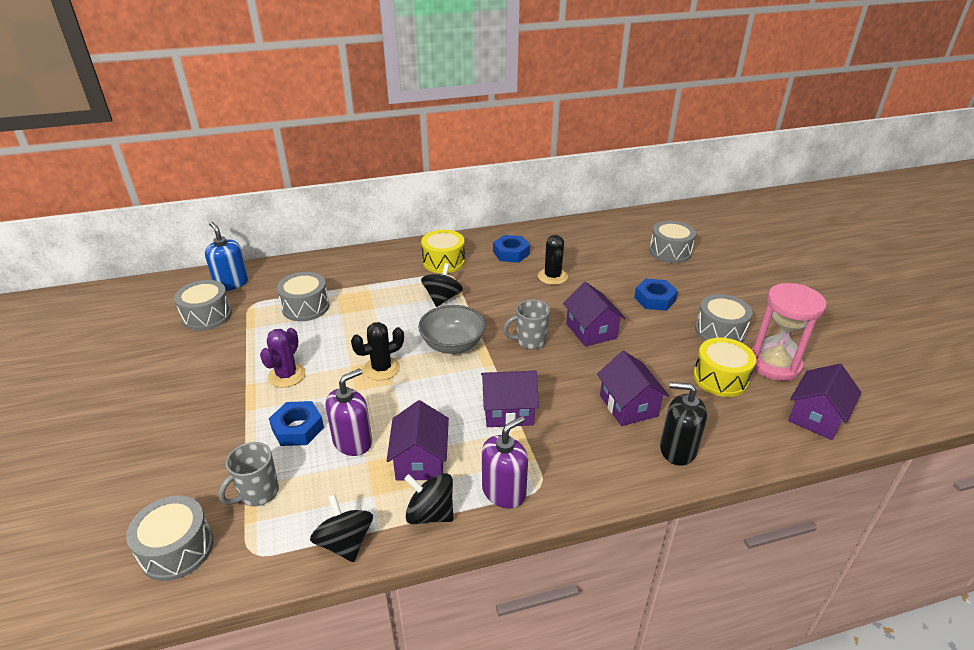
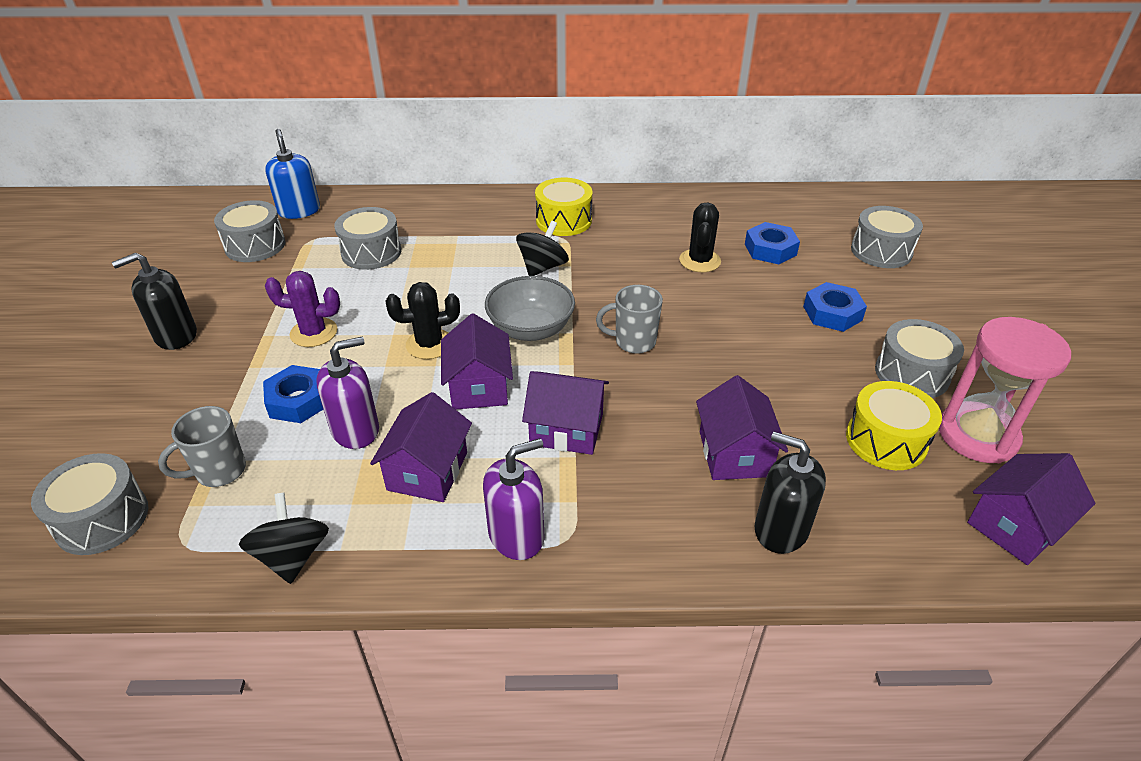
camera: 15 degrees right, 5 degrees up
(172, 397) = (175, 335): none -> black soap dispenser
(287, 375) = (314, 333): purple cactus -> purple cactus turned 60 degrees clockwise
(430, 513) = (411, 543): black spinning top -> none
(511, 253) = (656, 222): blue nut -> blue nut (770, 249)
(591, 331) = (723, 342): purple house -> purple house (479, 387)

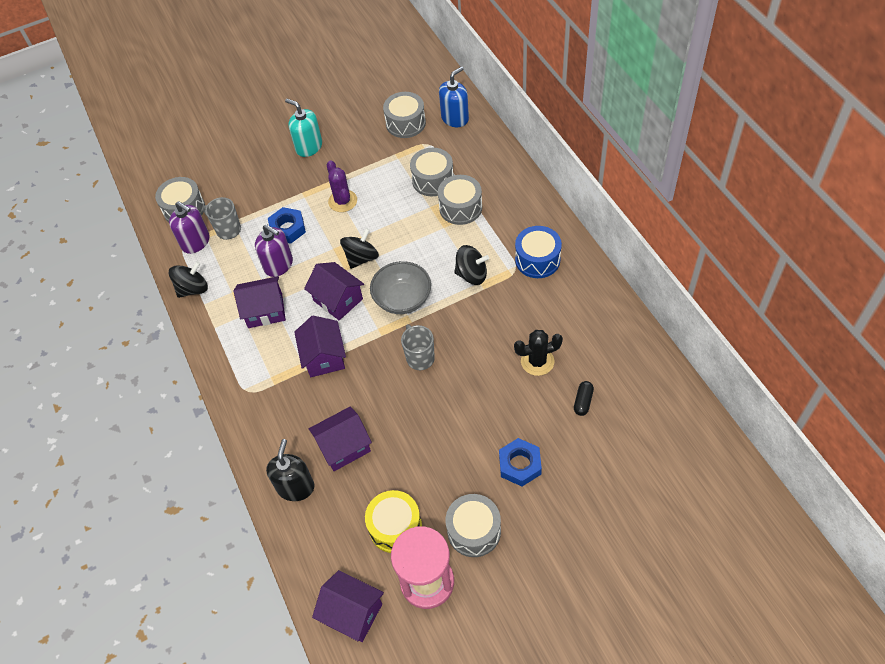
camera: 70 degrees right, 15 degrees up
(175, 335) = (309, 147): black soap dispenser -> turquoise soap dispenser
(429, 344) = (361, 258): black cactus -> black spinning top
(479, 387) = (338, 300): purple house -> purple house turned 75 degrees clockwise
(516, 535) = (241, 369): purple soap dispenser -> purple soap dispenser (195, 242)
(563, 221) = (537, 260): yellow drum -> blue drum
(770, 249) = (583, 401): blue nut -> black capsule
(881, 251) = (631, 480): grey drum -> grey drum (460, 208)

